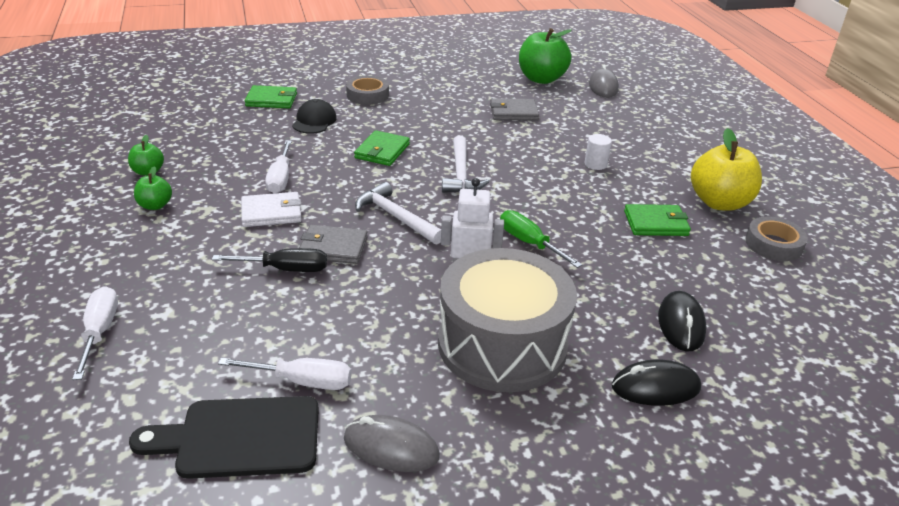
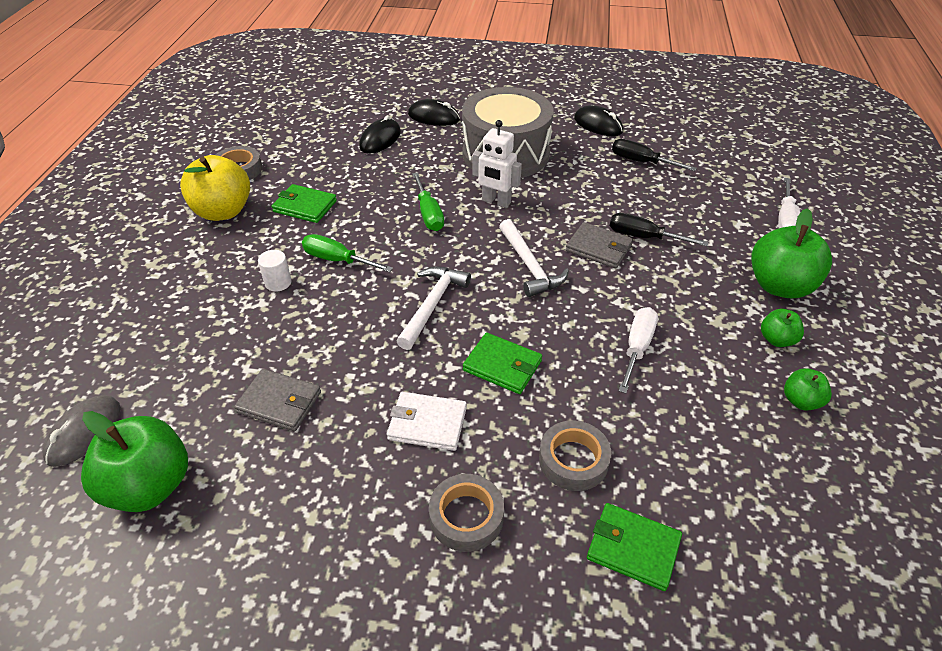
camera: 155 degrees left, 10 degrees up
(136, 250) = (780, 286): none -> green apple
(240, 438) = (680, 145): black cutting board -> none
(271, 212) = (651, 300): white wallet -> white wallet (427, 423)
(302, 381) = (641, 162): white screwdriver -> black screwdriver
(314, 121) = (573, 460): black cap -> grey tape
(382, 151) = (502, 366): green wallet -> green wallet turned 75 degrees clockwise
(391, 447) = (598, 125): grey mouse -> black mouse
(569, 187) = (337, 260): none -> green screwdriver

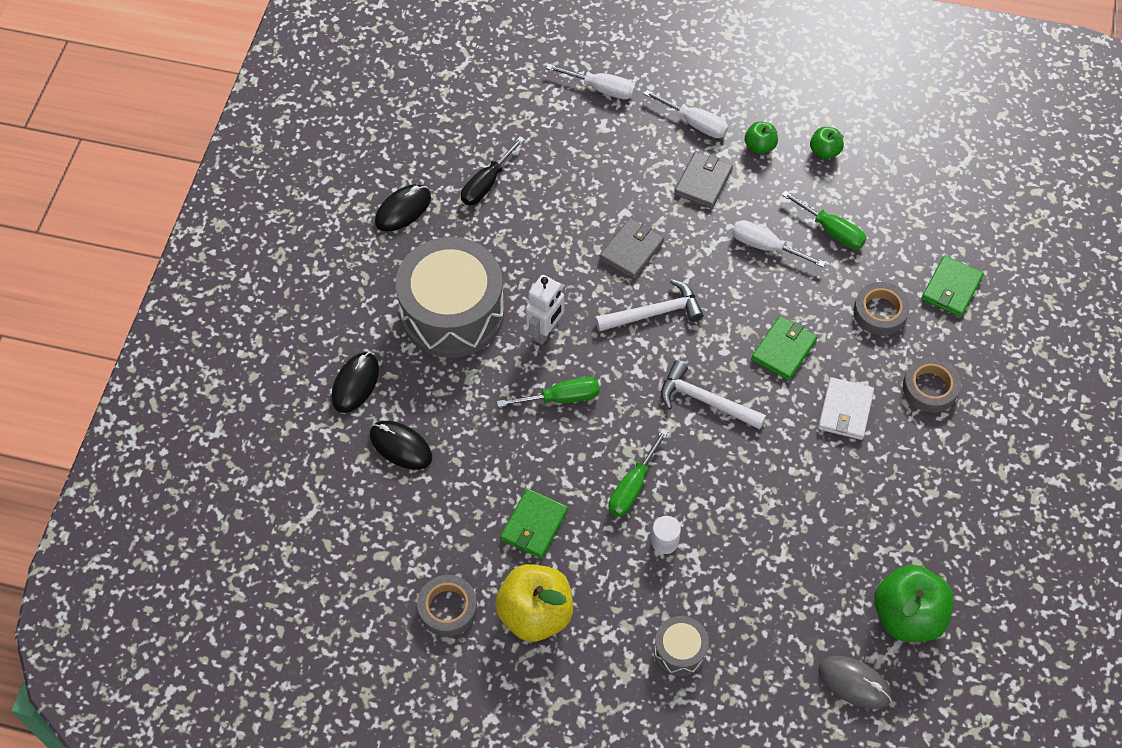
camera: 85 degrees left, 15 degrees up
(164, 296) = (680, 651): none -> grey drum
(279, 402) = (822, 525): grey wallet -> grey wallet (703, 182)
(644, 237) = (618, 209): black screwdriver -> none
(682, 408) = (831, 230): none -> green screwdriver
(780, 286) = (694, 123): green apple -> white screwdriver

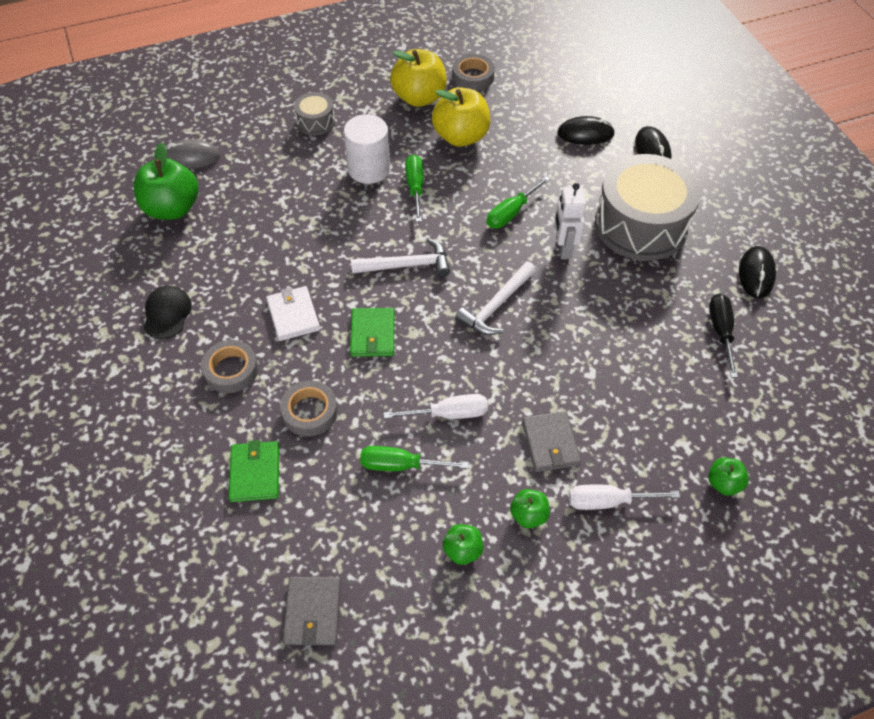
camera: 145 degrees right, 5 degrees down
(534, 525) = (461, 137): green wallet -> yellow apple
(601, 88) = (723, 483): white screwdriver -> green apple
(631, 250) = (556, 344): grey wallet -> grey wallet (313, 612)
(664, 541) = (369, 169): white cylinder -> white cylinder, size x1.95
(965, 482) = (167, 313): none -> black cap

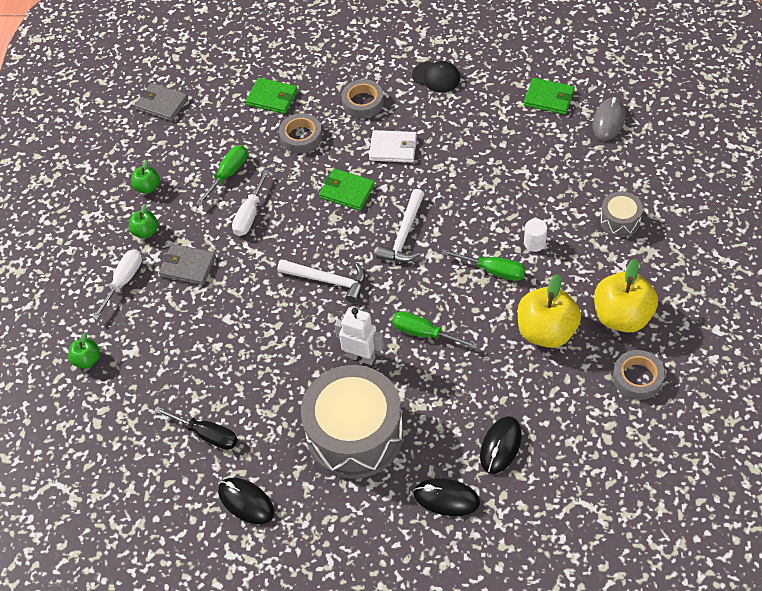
camera: 120 degrees right, 0 degrees up
(172, 208) = (549, 98): green apple -> green wallet
(369, 169) = (534, 243): white cylinder -> white cylinder, size x0.51
(496, 306) = (328, 281): white hammer -> white hammer turned 135 degrees clockwise
(511, 213) = (424, 333): green screwdriver -> green screwdriver turned 45 degrees counterclockwise

